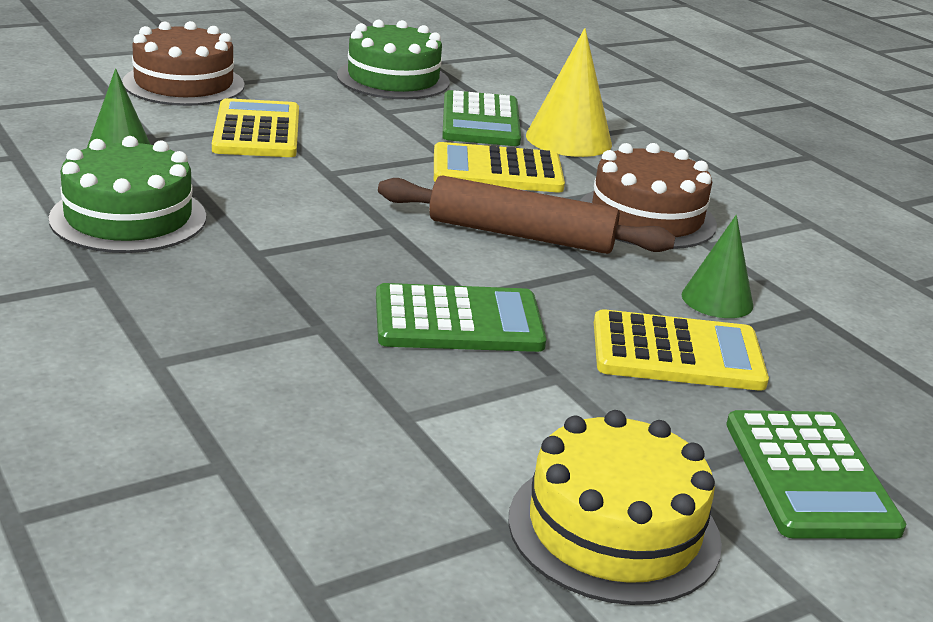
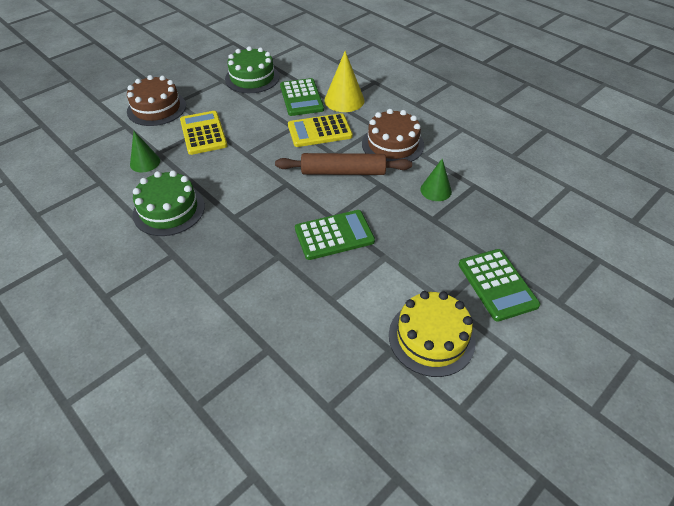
camera: 10 degrees left, 20 degrees up
(677, 353) = (428, 228): yellow calculator -> none

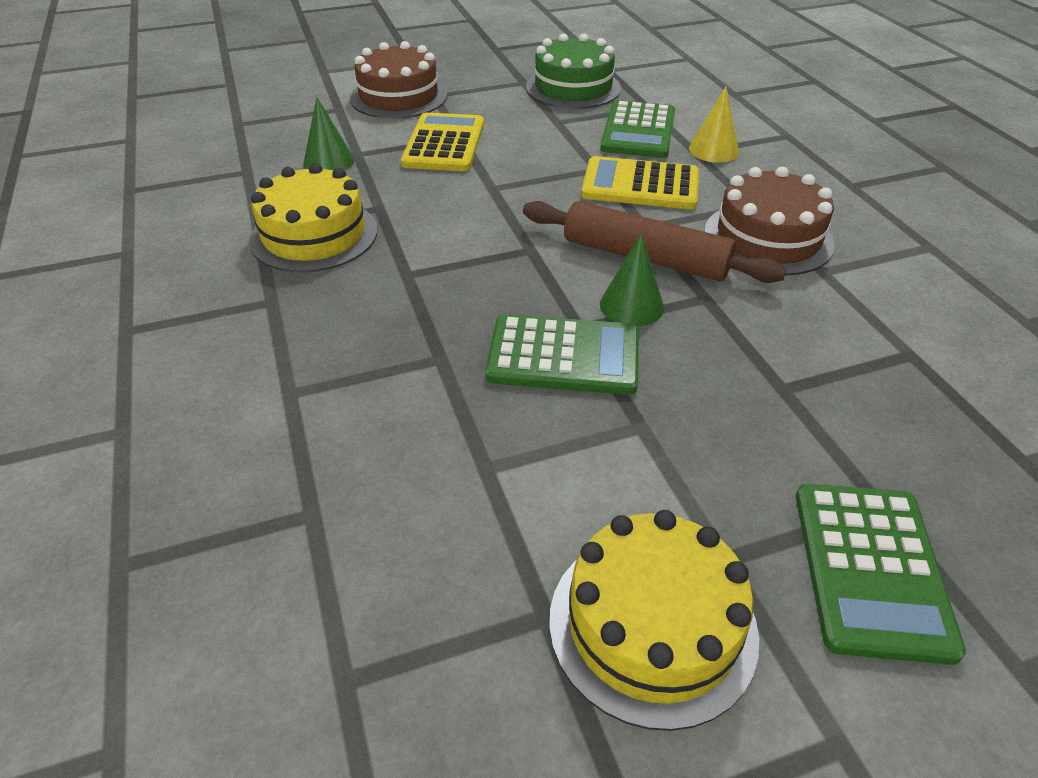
camera: 25 degrees right, 5 degrees down
(169, 210) = (314, 235): green cake -> yellow cake
(344, 100) = (713, 150): yellow cone -> yellow cone, size x0.65
(436, 190) = (817, 338): green cone -> green cone (631, 305)

